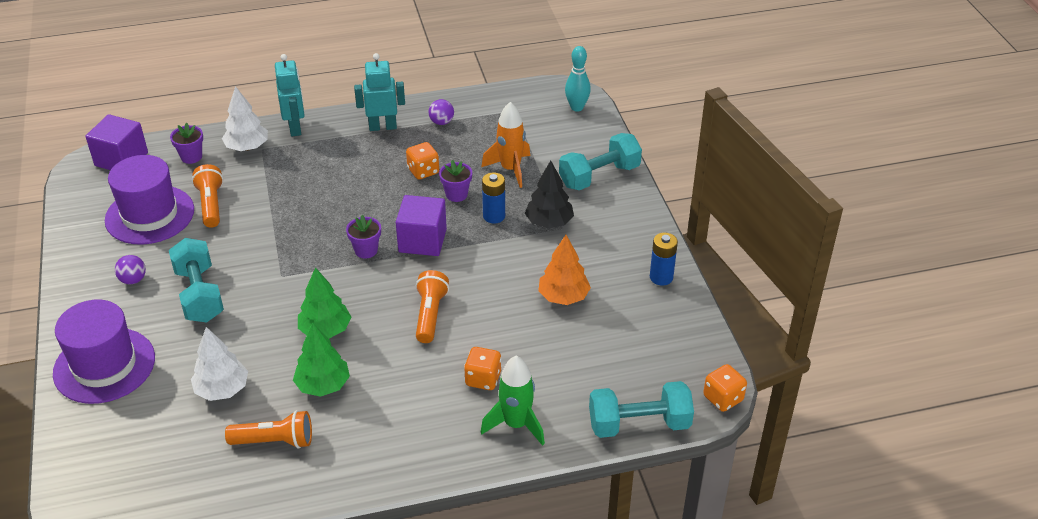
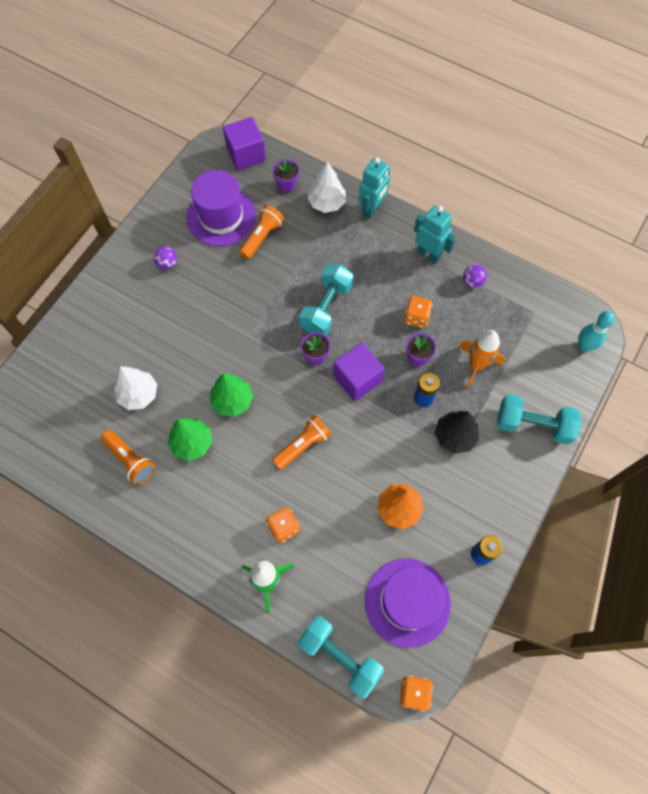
camera: 45 degrees right, 25 degrees up
(104, 365) = (98, 318): purple hat -> purple hat (407, 602)
(199, 294) = (191, 308): turquoise dumbbell -> turquoise dumbbell (326, 308)

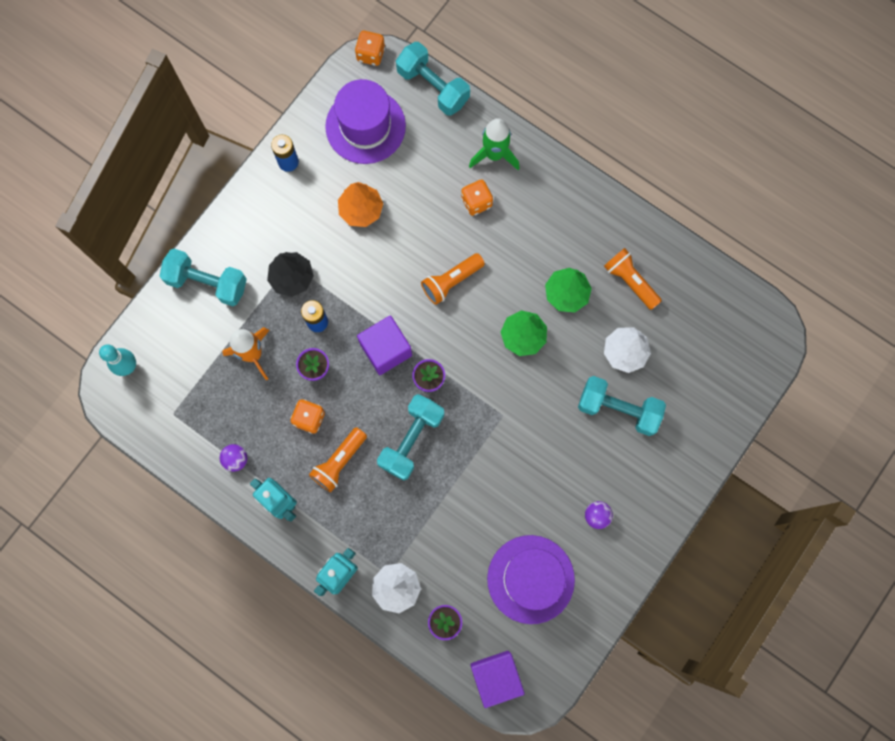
camera: 175 degrees left, 10 degrees up
(146, 346) = (618, 409): none -> turquoise dumbbell
(262, 237) = (481, 544): orange flashlight -> orange flashlight (339, 462)

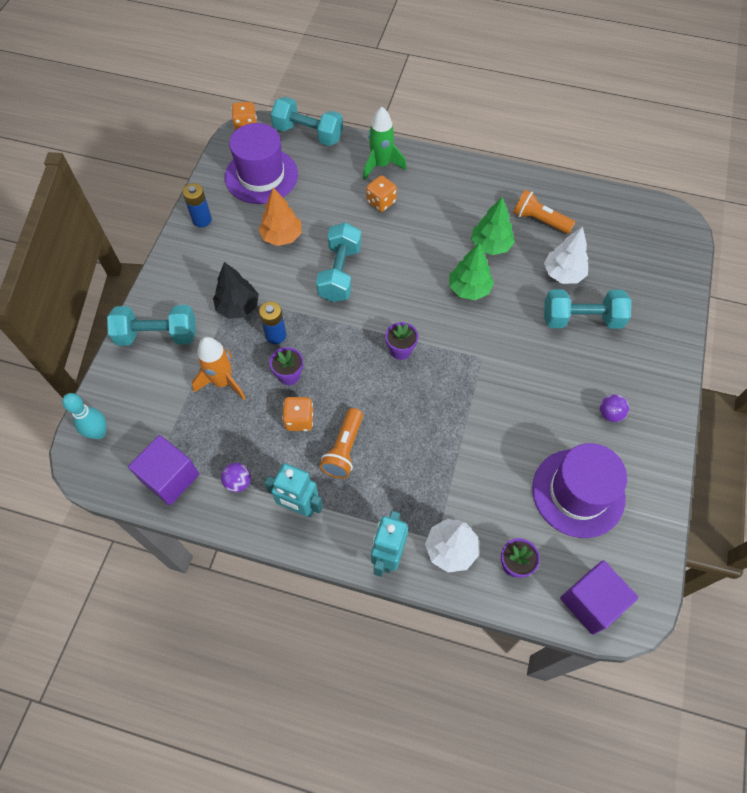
camera: 20 degrees left, 15 degrees down
(386, 350) = (349, 338): purple cube -> purple cube (170, 477)
(411, 440) = (406, 406): turquoise dumbbell -> turquoise dumbbell (340, 273)
(451, 281) = (386, 266): orange flashlight -> none

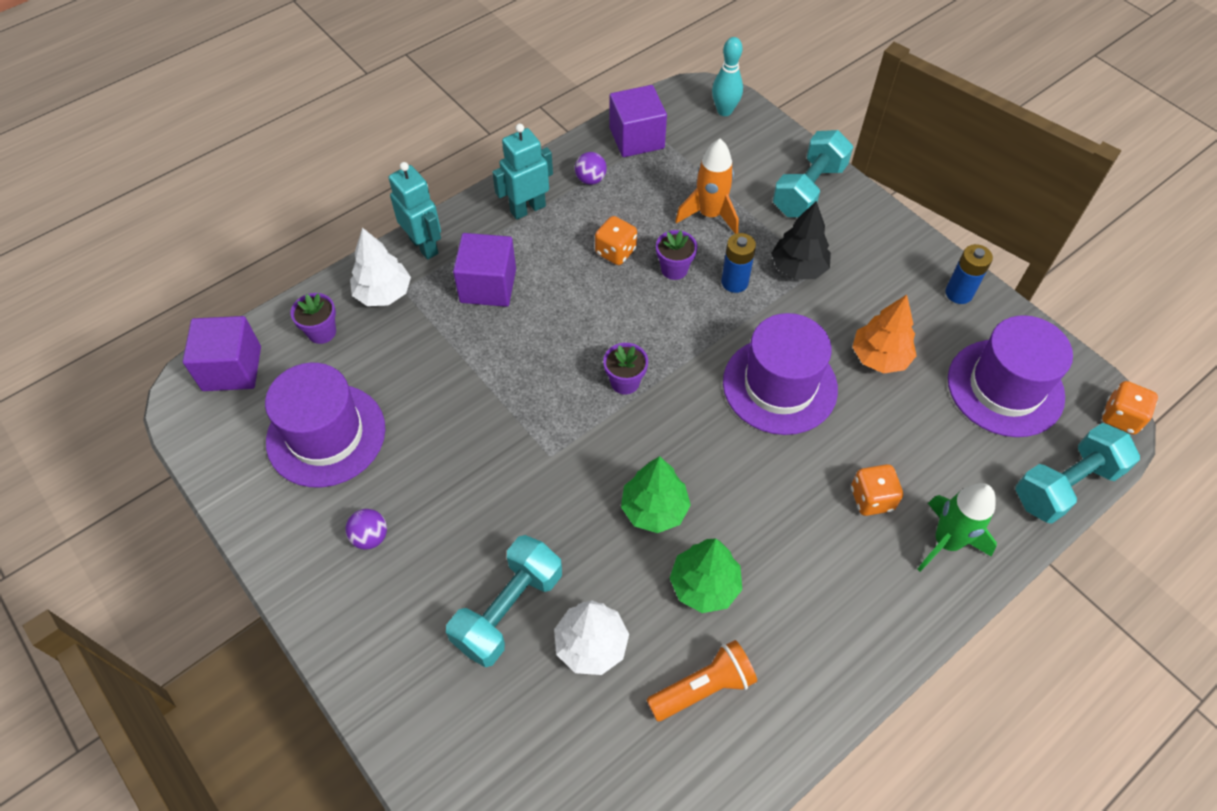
camera: 125 degrees right, 5 degrees down
(340, 273) = (779, 385): turquoise dumbbell -> purple hat
(344, 449) = (553, 269): orange flashlight -> none
(389, 482) = (488, 286): none -> purple cube

